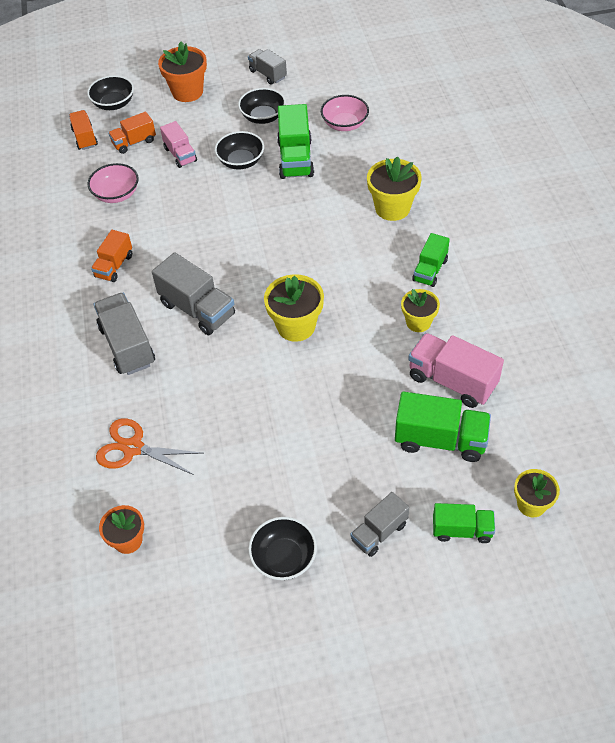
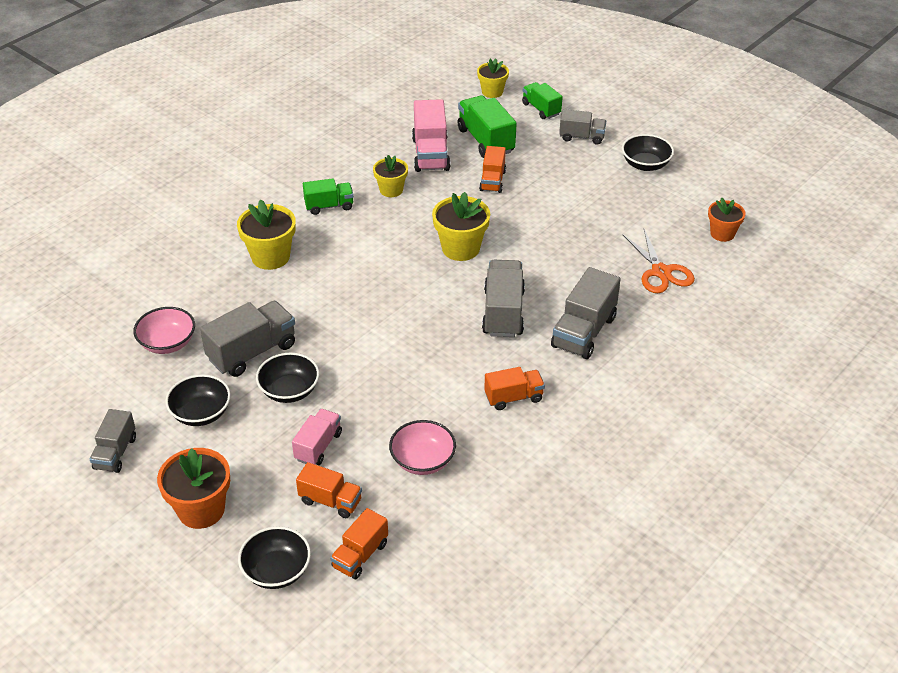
camera: 130 degrees left, 10 degrees down
(295, 159) = (252, 352): green truck -> grey truck
(369, 405) = (492, 181): none -> orange truck

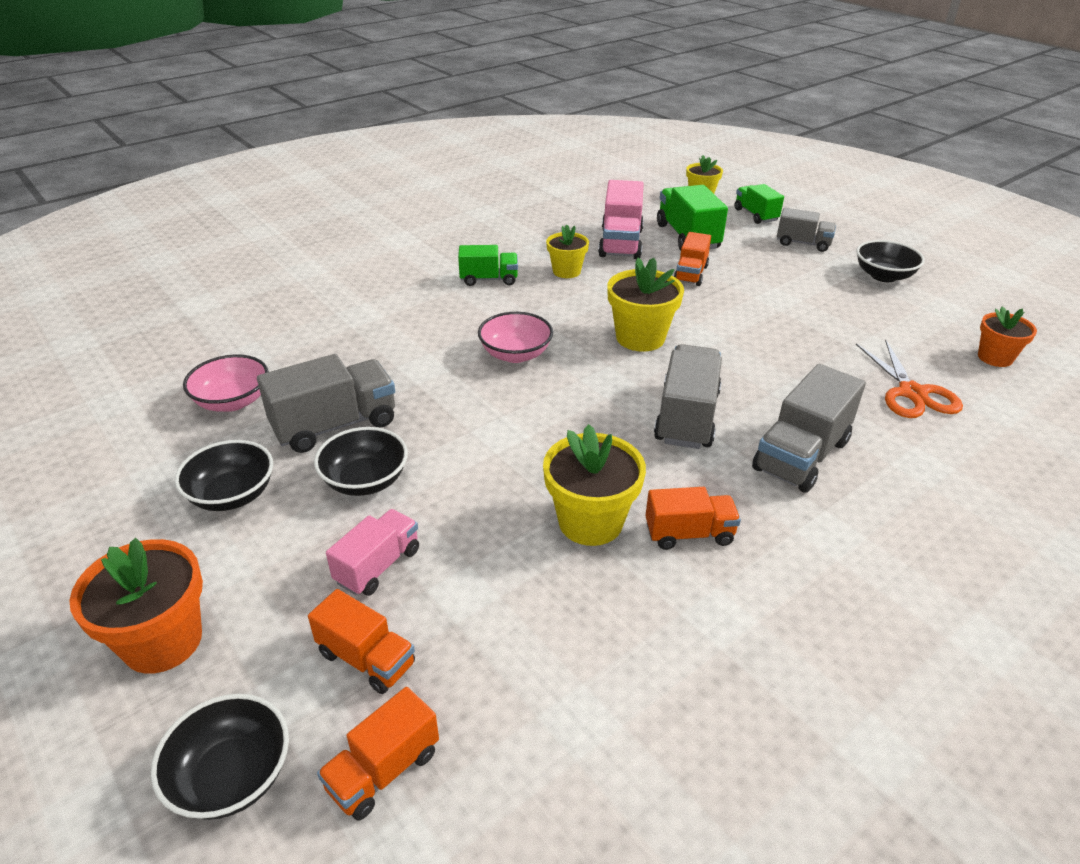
camera: 10 degrees right, 5 degrees down
(115, 453) = (88, 534): grey truck -> none
(270, 257) = (401, 322): yellow flower pot -> yellow flower pot (590, 522)
(423, 460) = (531, 612): pink bowl -> pink bowl (515, 354)

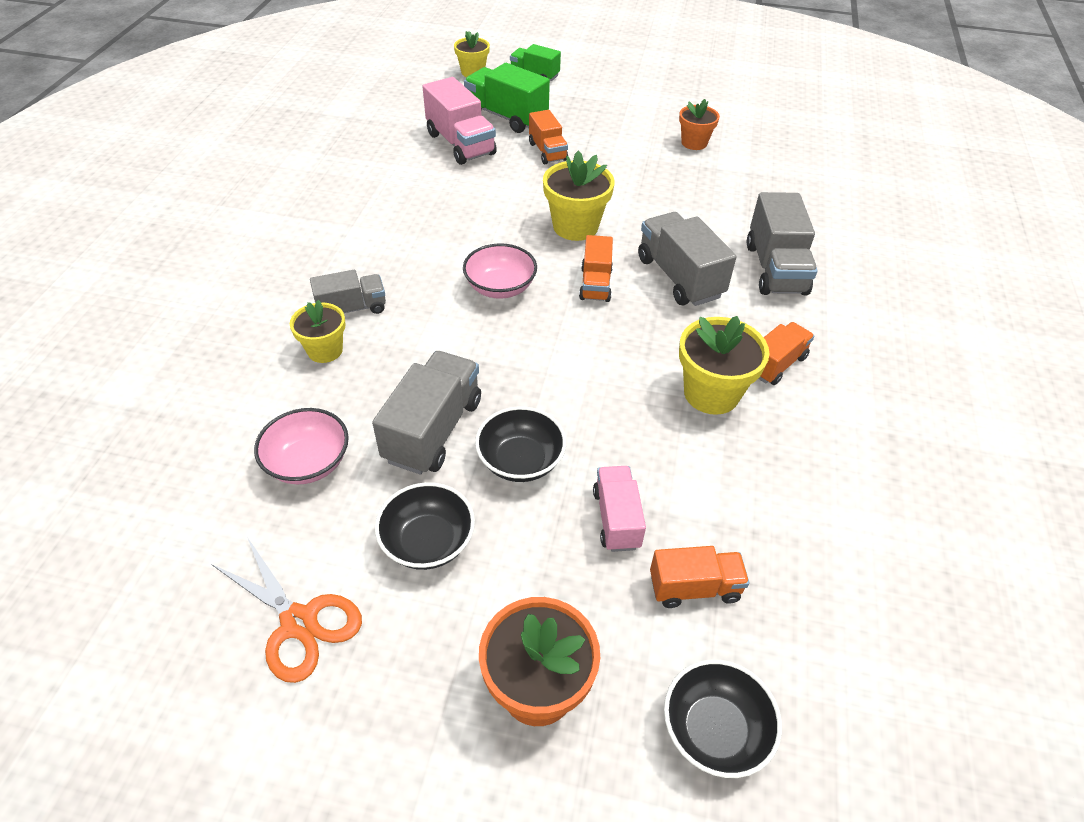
camera: 40 degrees left, 10 degrees up
(383, 770) = (795, 647): orange truck -> orange truck (595, 284)
(489, 279) = (391, 227): green truck -> none
(566, 271) = (448, 190): yellow flower pot -> yellow flower pot (325, 350)
(803, 243) = (596, 90): grey truck -> grey truck (352, 309)
(883, 276) = (676, 98): black bowl -> none
(912, 393) = (786, 188): orange scissors -> orange scissors (299, 623)
(995, 357) = (802, 138): orange flower pot -> orange flower pot (694, 143)

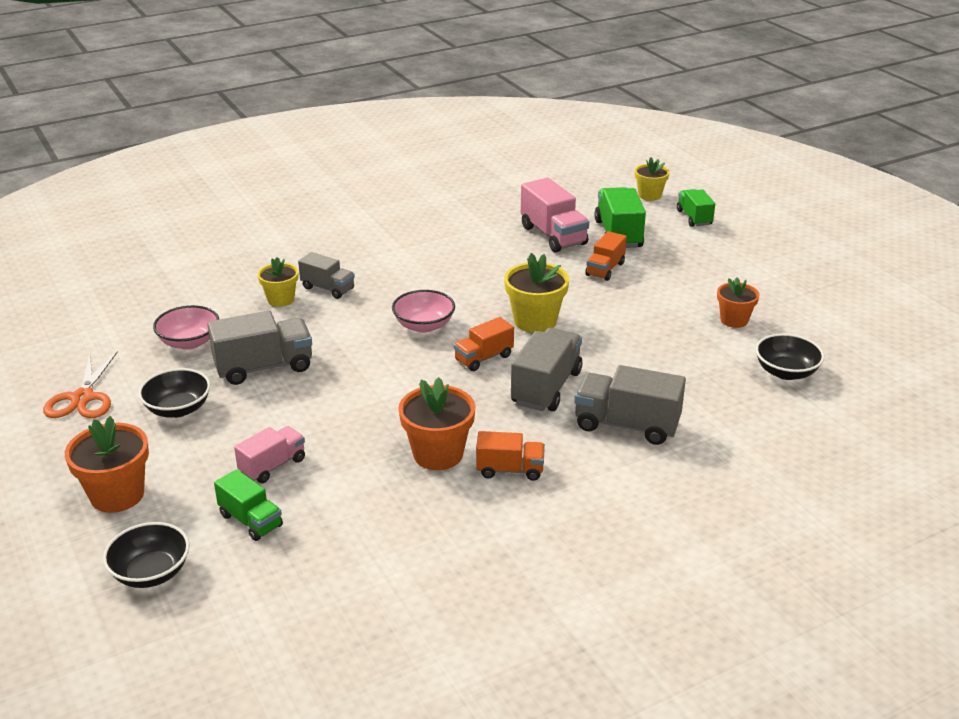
camera: 50 degrees right, 15 degrees down
(460, 144) = (553, 236): pink truck -> pink truck turned 45 degrees counterclockwise
(520, 461) = (277, 409): black bowl -> black bowl (786, 372)
(694, 588) = (250, 520): orange truck -> green truck
(711, 393) = (438, 454): yellow flower pot -> orange flower pot
(775, 269) = (626, 425): grey truck -> grey truck turned 60 degrees clockwise

